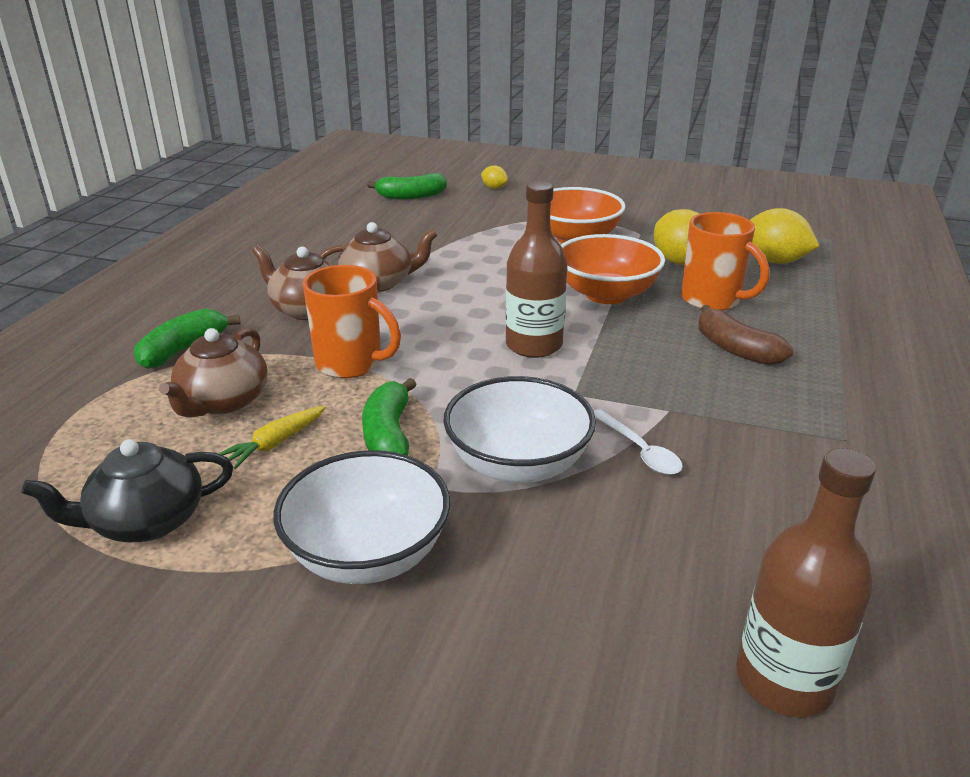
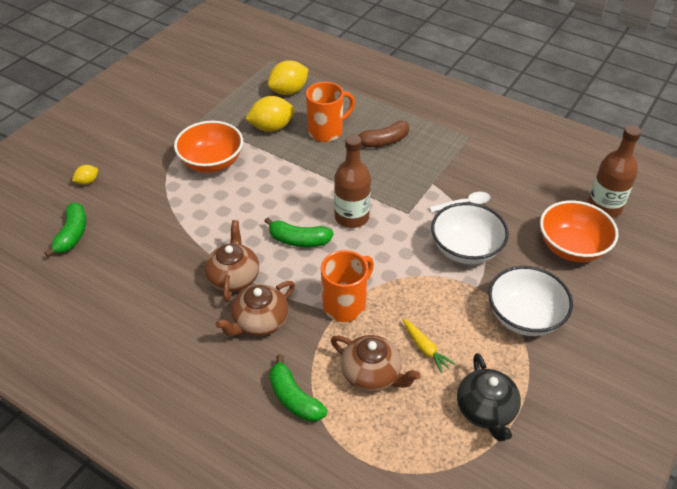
camera: 75 degrees left, 15 degrees up
(388, 435) = (428, 296): green banana -> green banana (299, 240)
(606, 294) = (301, 170): orange bowl -> orange bowl (572, 247)

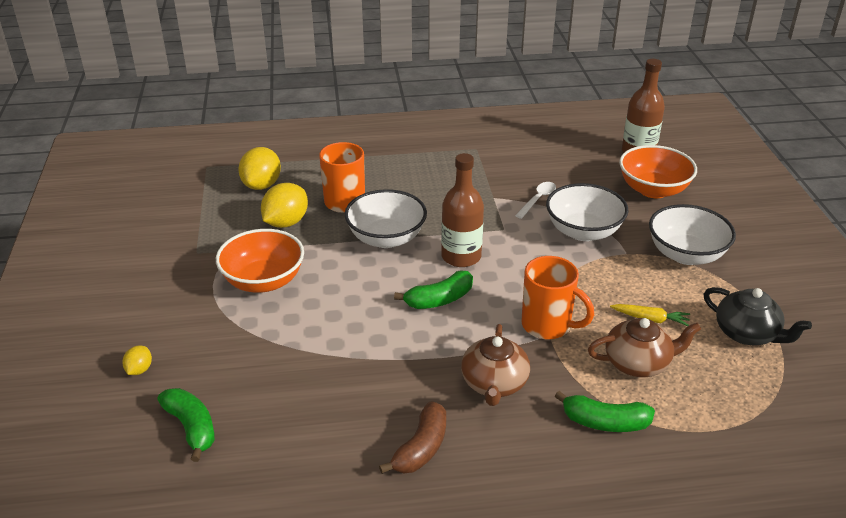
camera: 40 degrees left, 10 degrees down
(233, 277) = (420, 363): brown teapot -> none
(319, 174) = (386, 238): none -> white bowl
(345, 305) = (548, 325): orange mug -> orange mug turned 120 degrees clockwise
(383, 141) = (408, 185): brown banana -> brown banana (421, 448)

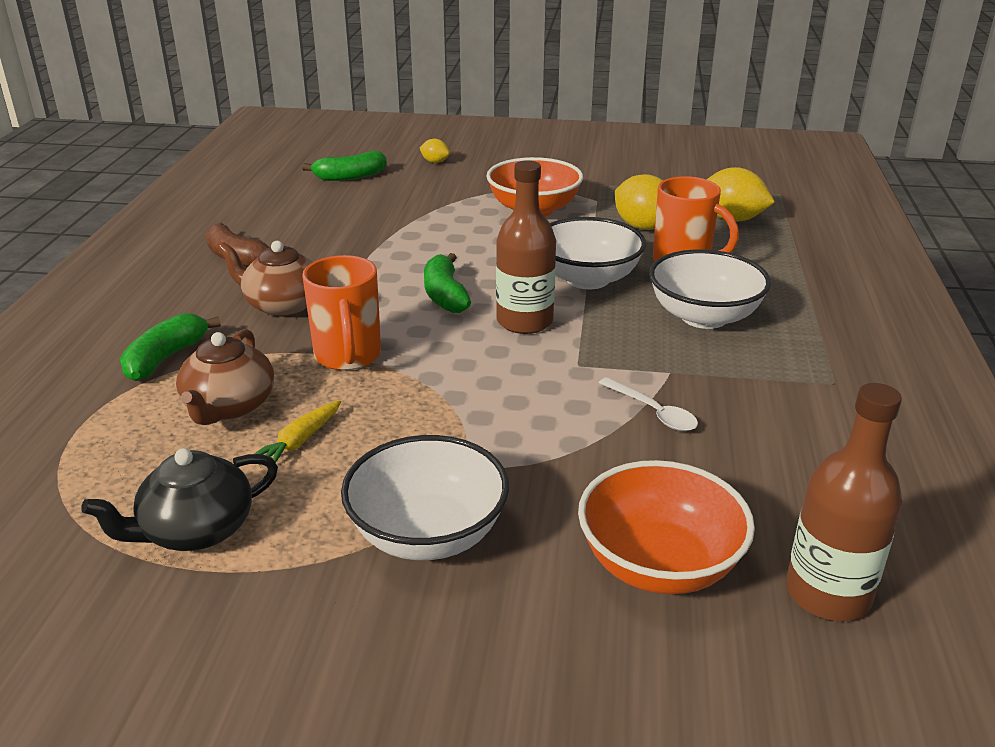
camera: 105 degrees right, 5 degrees down
(548, 325) = (348, 356): orange mug -> orange mug turned 60 degrees counterclockwise
(583, 231) = (544, 436): white bowl -> white bowl (704, 317)

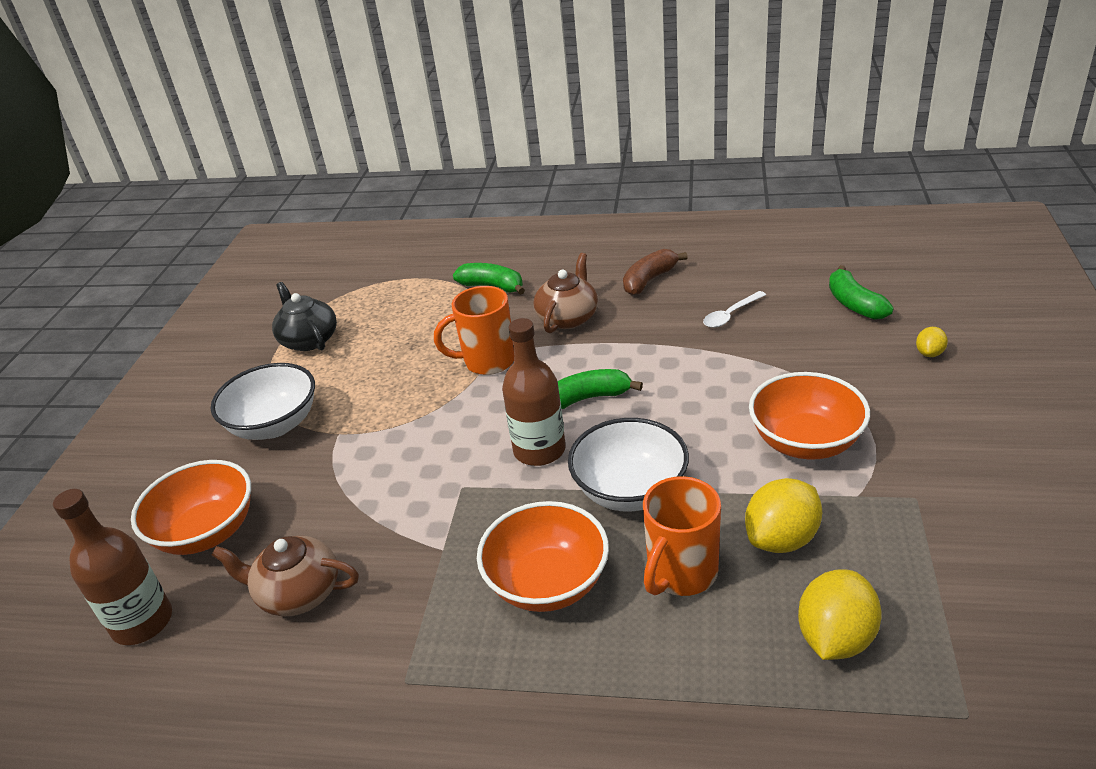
camera: 95 degrees right, 5 degrees up
(229, 406) = (429, 324): brown teapot -> brown teapot (298, 593)
(299, 442) = (383, 359): yellow carrot -> none
(653, 412) = (381, 535): white spoon -> white spoon (730, 315)
(704, 317) = (547, 583): white bowl -> orange bowl

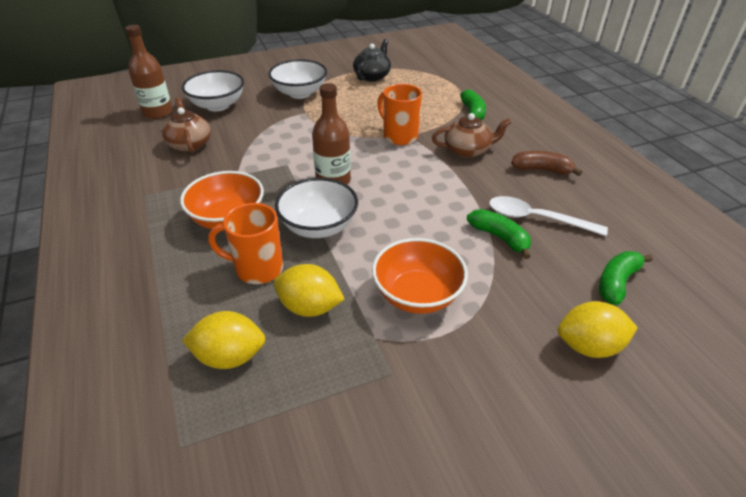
camera: 55 degrees right, 5 degrees up
(207, 532) = (217, 105): orange bowl -> white bowl
(588, 398) = (393, 184): green banana -> green banana (499, 237)
(730, 315) = (536, 219): white spoon -> white spoon, size x1.64
(929, 353) = (588, 346): yellow lemon -> yellow lemon, size x1.95

